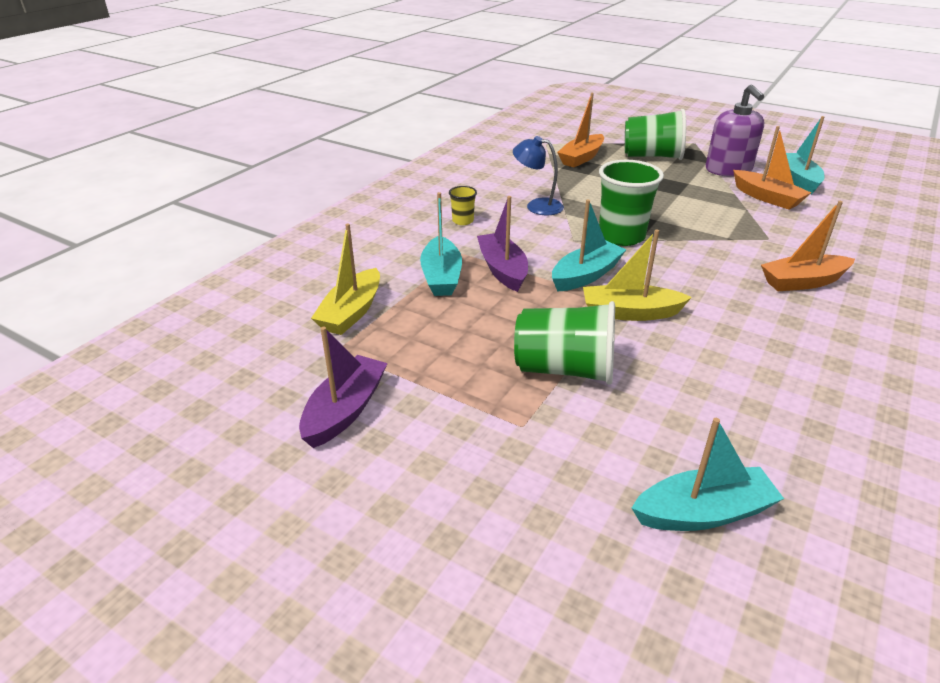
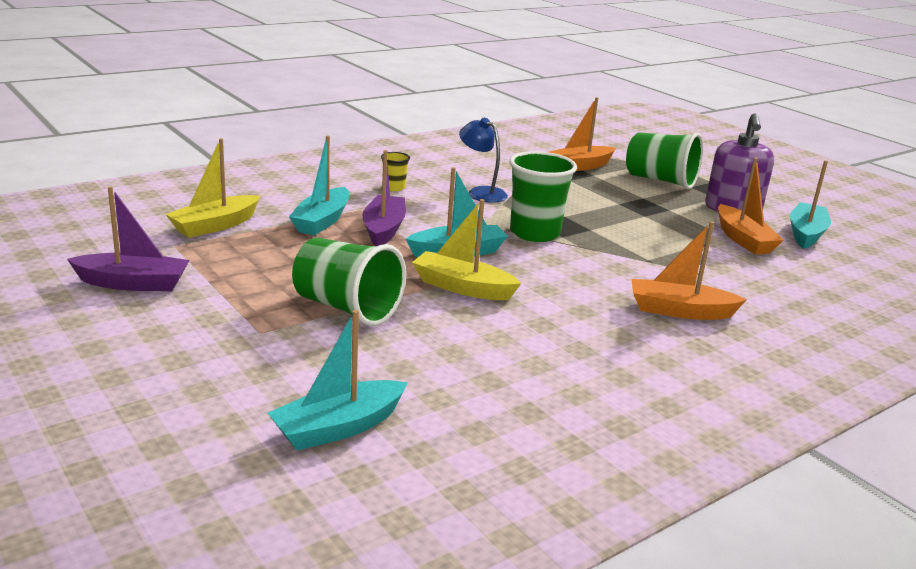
camera: 20 degrees right, 10 degrees down
(345, 410) = (133, 283): purple boat -> purple boat turned 45 degrees clockwise
(703, 512) = (338, 427): turquoise boat -> turquoise boat turned 135 degrees clockwise

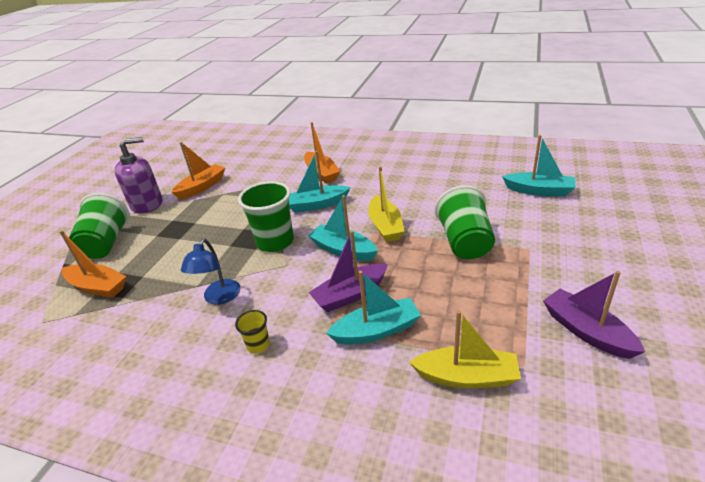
camera: 120 degrees left, 10 degrees up
(806, 234) = (171, 177): turquoise boat -> turquoise boat (317, 205)

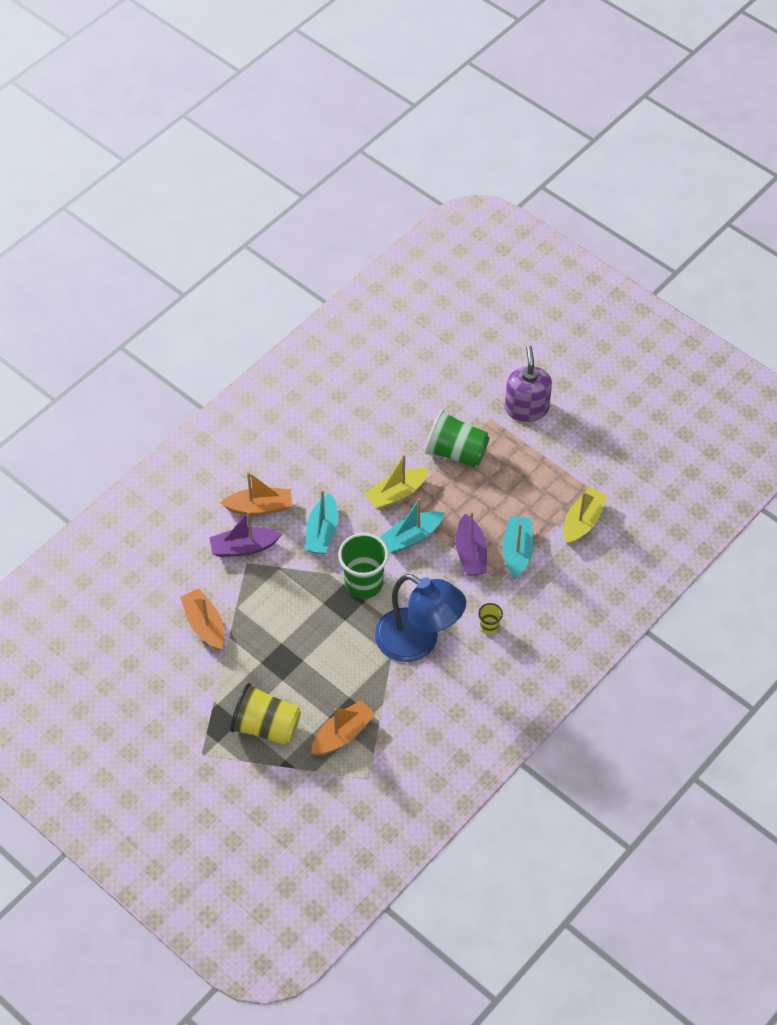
camera: 70 degrees left, 20 degrees up
(106, 243) = (266, 726): green cup -> yellow cup
(147, 204) = (205, 683): purple soap dispenser -> purple soap dispenser (526, 408)
(219, 298) = (418, 642): blue lamp -> blue lamp, size x1.90
(385, 226) = (396, 494): yellow boat -> yellow boat turned 135 degrees clockwise
(539, 191) = (421, 362): turquoise boat -> none
(586, 331) = (584, 441): purple boat -> purple boat (244, 547)

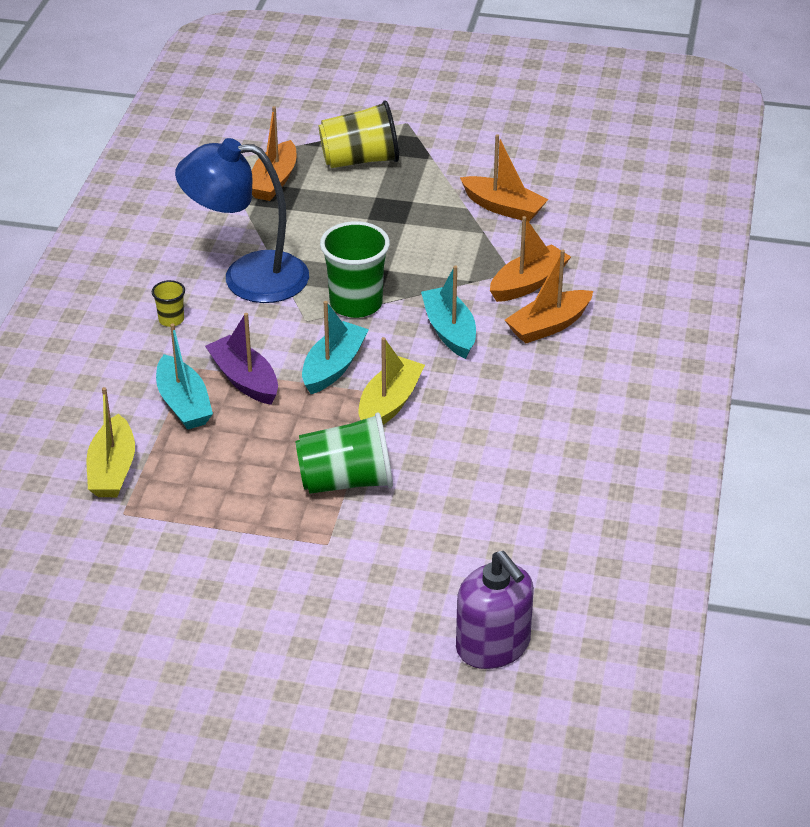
camera: 150 degrees right, 15 degrees down
(244, 547) = (528, 283): purple boat -> orange boat
(526, 408) = (283, 579): purple soap dispenser -> purple soap dispenser (493, 645)

